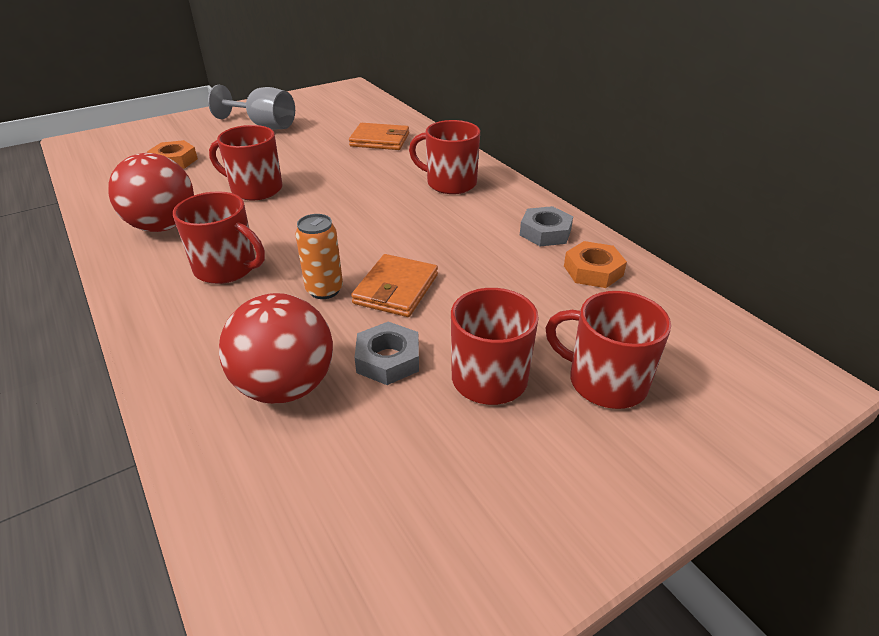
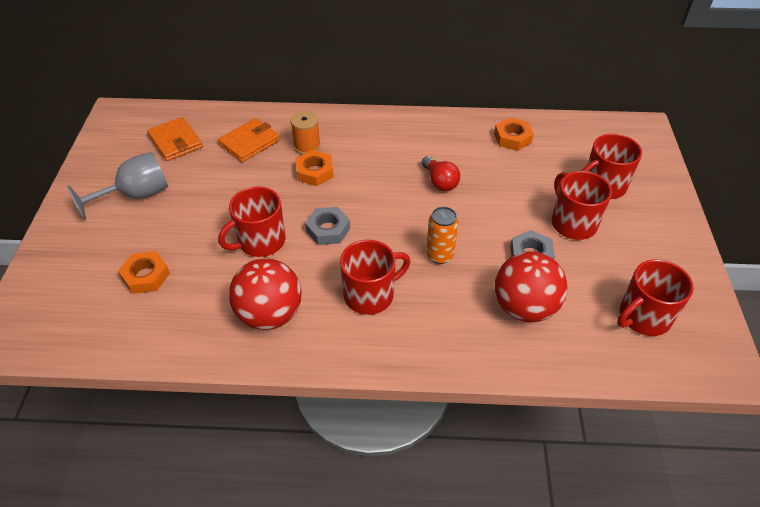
camera: 55 degrees left, 10 degrees up
(376, 179) = (314, 172): none -> orange nut
(396, 289) = (465, 223): orange wallet -> orange wallet (176, 141)
(408, 164) = (307, 146): none -> orange spool
(446, 249) = (440, 182): none -> red light bulb
(450, 183) = (358, 141): red mug -> red mug (643, 317)
(545, 232) = (458, 133): grey nut -> grey nut (328, 230)

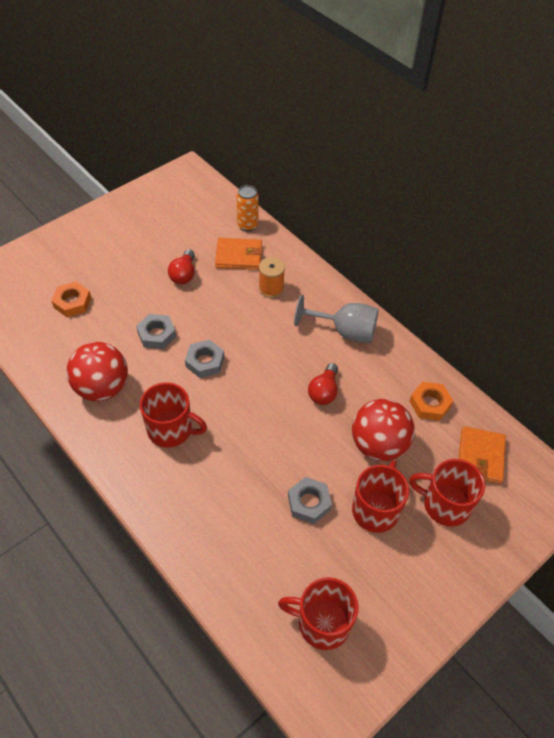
camera: 45 degrees right, 5 degrees up
(136, 195) = (129, 242): grey goblet -> grey goblet (345, 331)
(176, 141) = (196, 220): orange wallet -> orange wallet (480, 457)
(221, 185) = (184, 274): none -> red light bulb
(260, 241) = (156, 334): red mug -> grey nut
(314, 172) = (251, 312): orange nut -> none
(439, 255) = (248, 444): orange can -> orange can (247, 225)
(524, 307) = (251, 532): red ball -> red ball (378, 445)

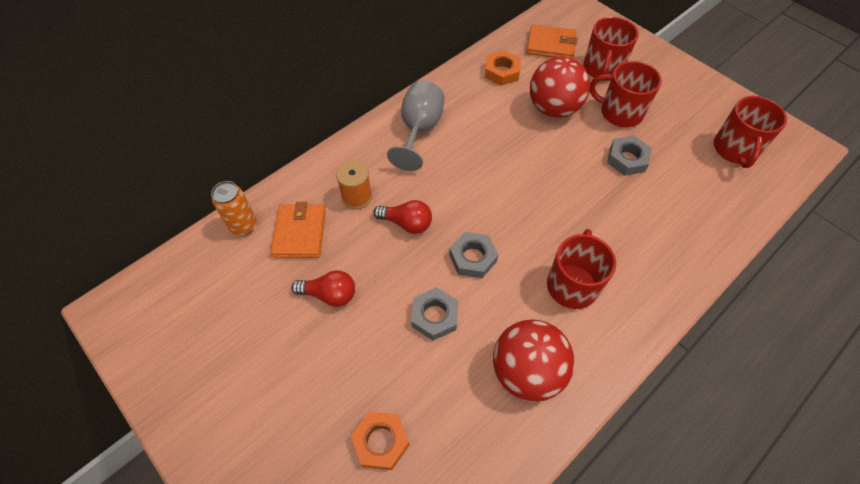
camera: 90 degrees left, 5 degrees up
(324, 391) = (499, 148): red light bulb -> red light bulb (407, 223)

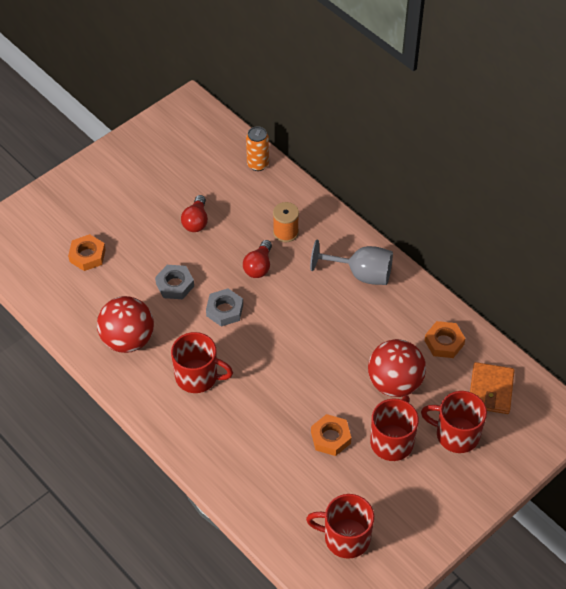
camera: 90 degrees right, 5 degrees down
(300, 233) = (250, 199): orange wallet -> none
(627, 159) = (330, 437): grey nut -> orange nut

